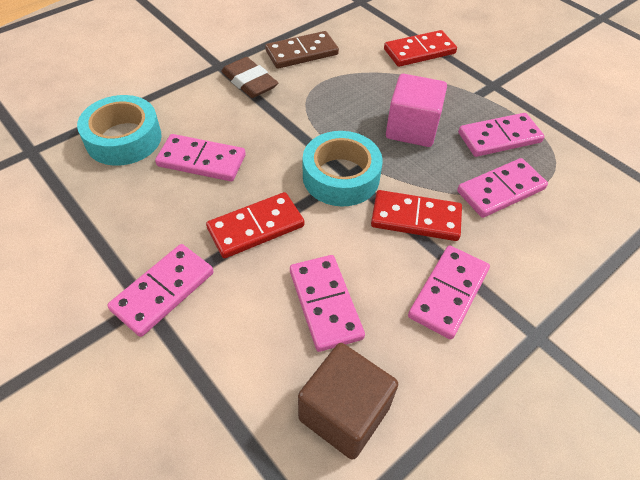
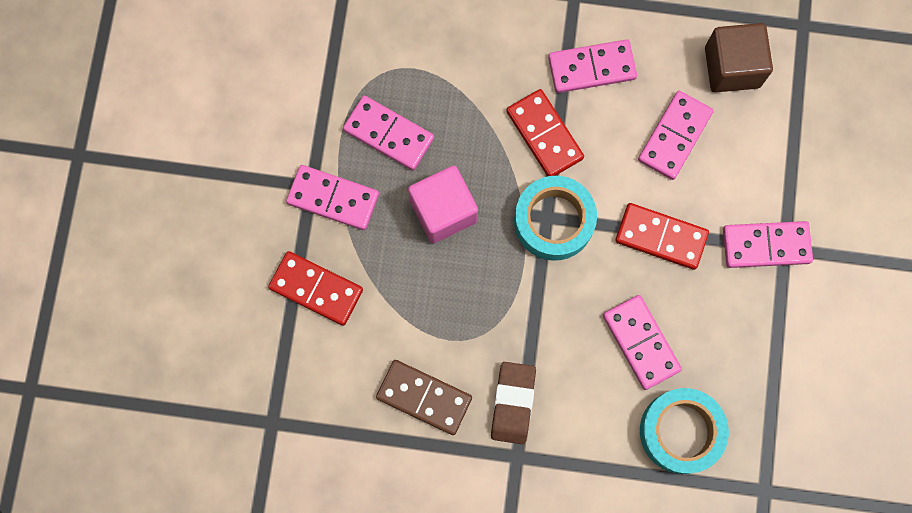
camera: 130 degrees left, 25 degrees up
(500, 190) = (455, 95): pink domino -> pink domino (333, 199)

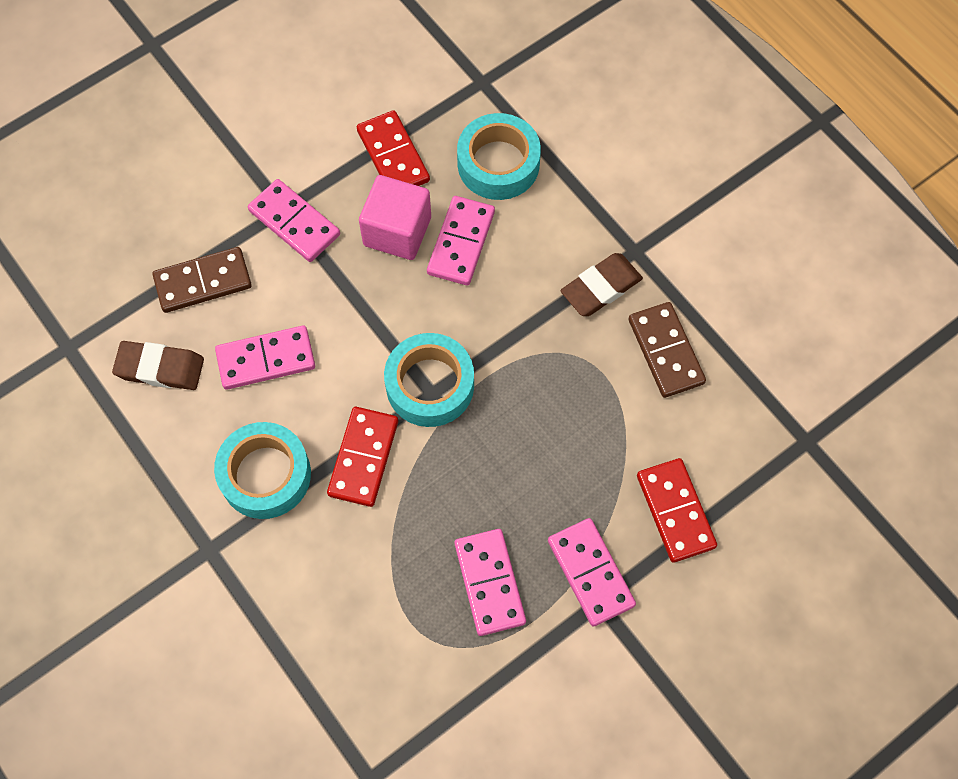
camera: 135 degrees left, 10 degrees down
(443, 211) = (509, 475): pink cube -> pink cube (397, 231)
(591, 68) = (265, 475): pink domino -> turquoise tape
(661, 237) = (362, 298): red domino -> red domino (393, 156)
(732, 67) = (160, 368): brown cube -> brown eraser
(774, 146) = (203, 282): none -> brown domino

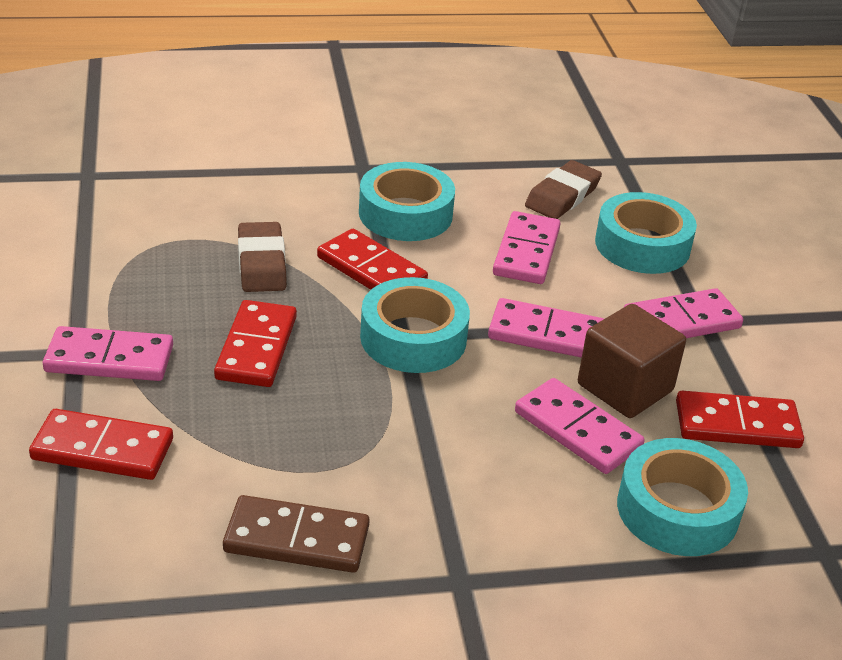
camera: 115 degrees right, 30 degrees down
(203, 282) = (642, 245): brown domino -> turquoise tape
(397, 231) = (625, 388): pink cube -> brown cube
(490, 583) = (172, 294): pink domino -> pink domino (546, 334)
(511, 482) = (257, 348): none -> red domino
(601, 288) = (430, 522): brown eraser -> brown eraser (261, 263)

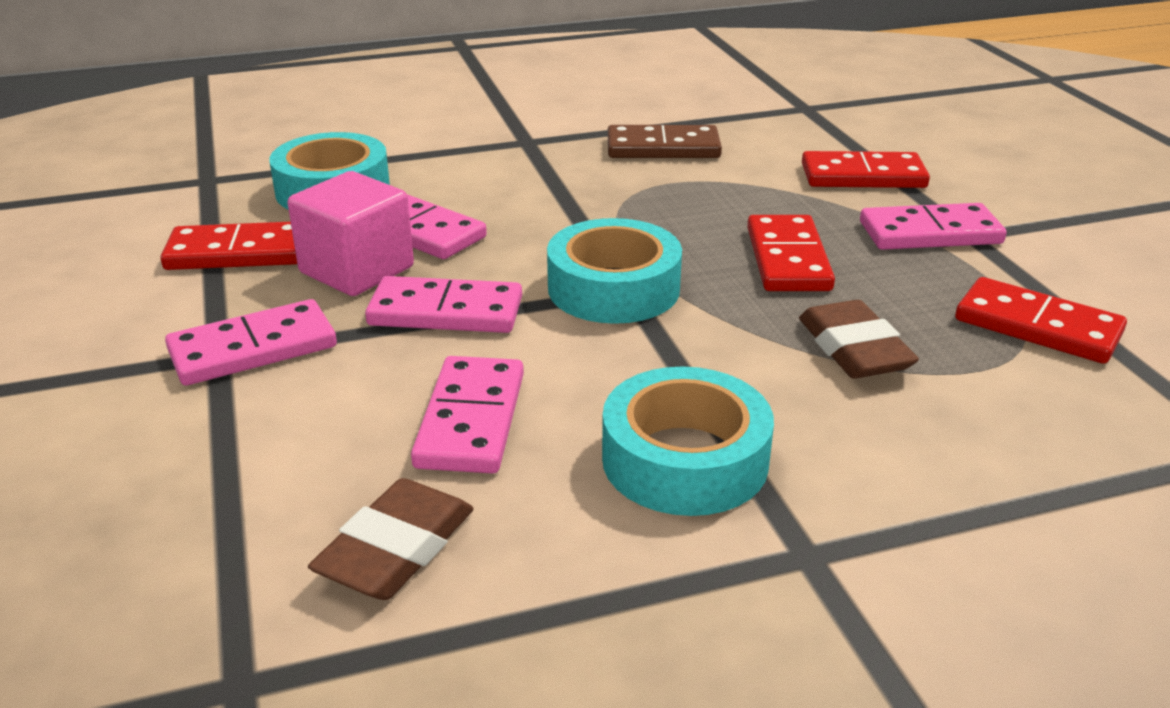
camera: 175 degrees right, 5 degrees down
(371, 270) = (700, 360): red domino -> red domino (1037, 326)
(625, 388) = (357, 270): brown cube -> pink cube
(642, 245) = (266, 461): turquoise tape -> none

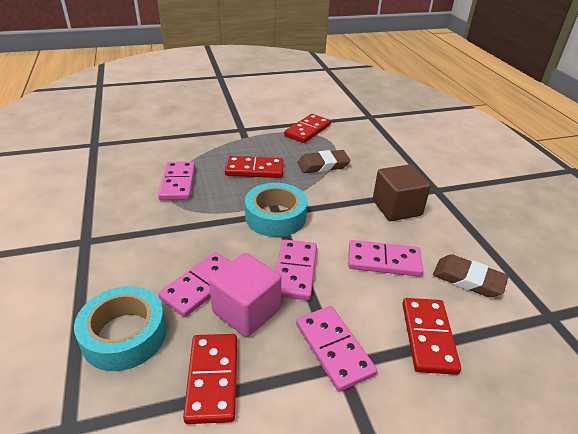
camera: 90 degrees left, 5 degrees up
(663, 148) = (123, 191): brown domino -> none
(685, 460) = (396, 208): turquoise tape -> brown cube
(863, 176) = (181, 142): red domino -> red domino (428, 337)
(930, 233) = (238, 136): pink domino -> pink domino (177, 183)

